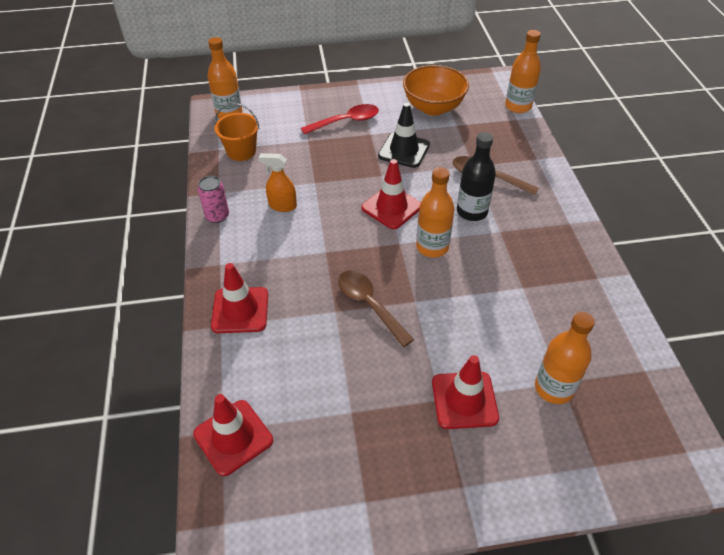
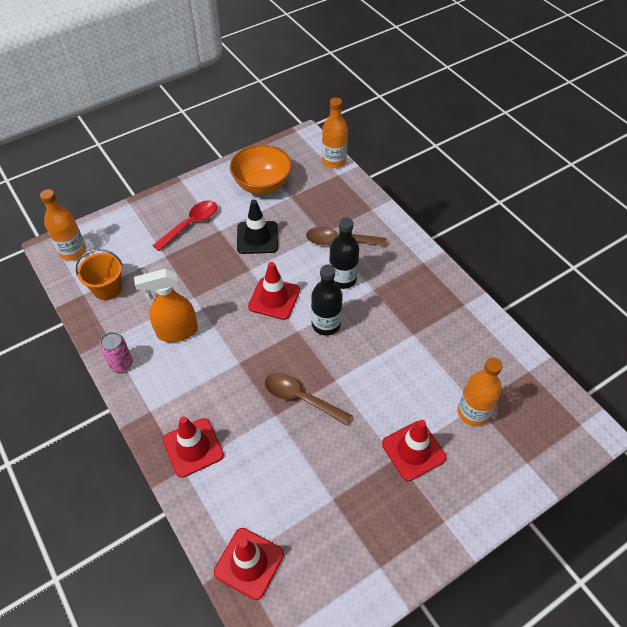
camera: 25 degrees left, 5 degrees up
(282, 206) = (176, 332): orange spray bottle -> orange spray bottle, size x1.52
(432, 247) = (326, 324): orange bottle -> black bottle

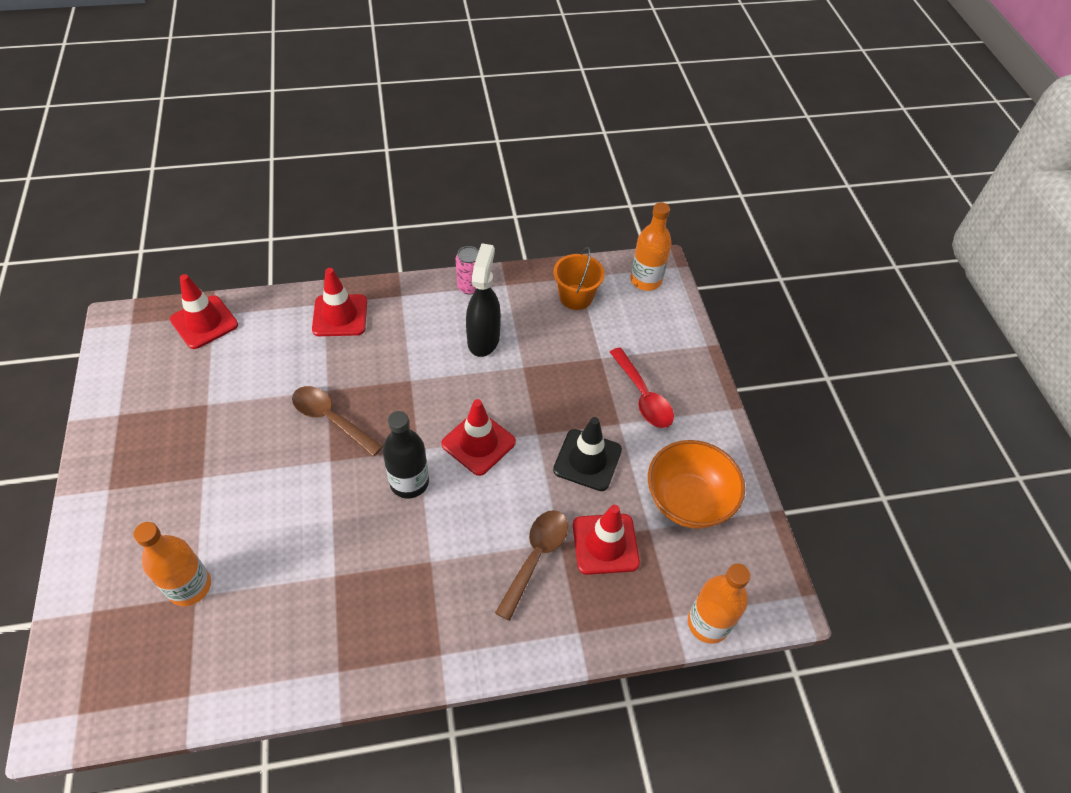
camera: 110 degrees right, 0 degrees up
(176, 332) = (483, 339): orange spray bottle -> black spray bottle
(300, 398) = (331, 419): brown spoon -> brown spoon turned 105 degrees counterclockwise
(342, 279) = (468, 531): black bottle -> none
(413, 450) = (196, 498): red traffic cone -> red traffic cone (605, 544)

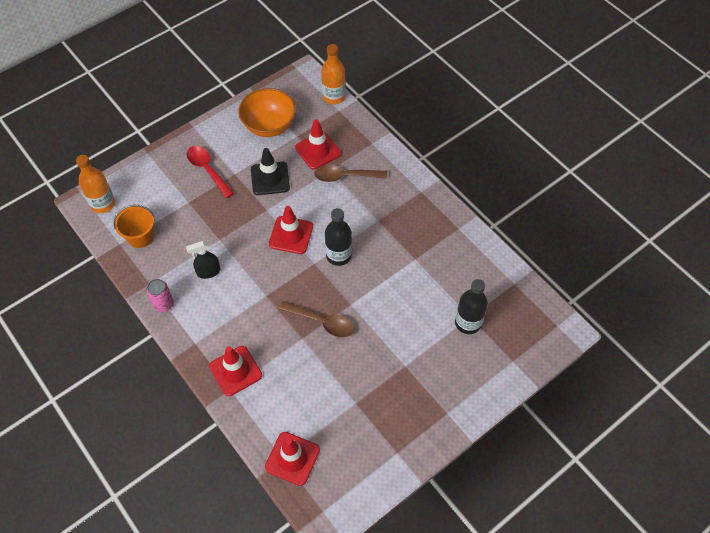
camera: 115 degrees left, 5 degrees up
(190, 586) = (468, 323): orange bottle -> black bottle
(331, 419) = (322, 322): brown spoon -> brown spoon turned 75 degrees counterclockwise
(483, 339) = (208, 272): black spray bottle -> black spray bottle, size x0.66
(643, 396) = (207, 170): red spoon -> red spoon turned 75 degrees counterclockwise

